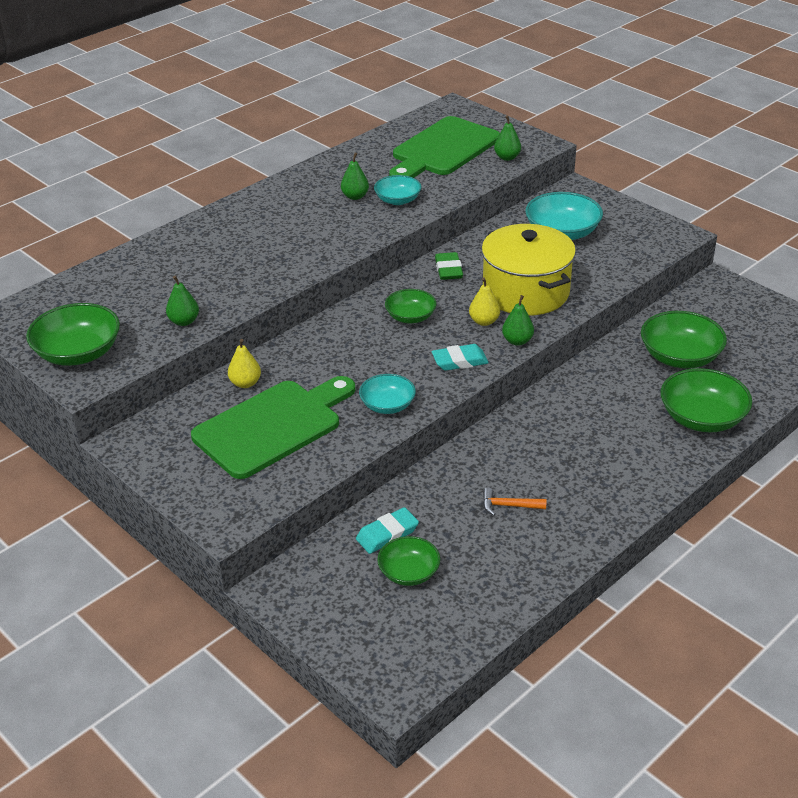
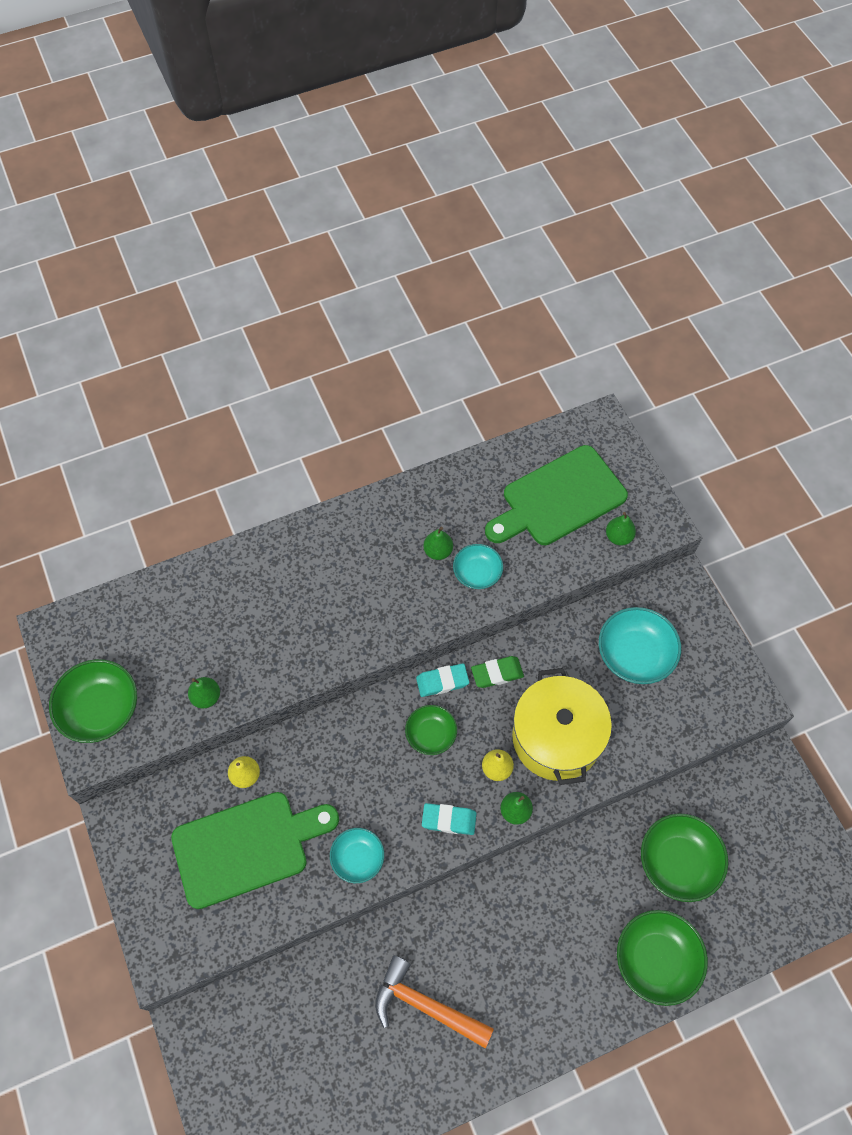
camera: 20 degrees right, 25 degrees up
(387, 534) = (307, 998): turquoise eraser -> turquoise eraser (442, 681)
(409, 572) = (306, 1054): green bowl -> none
(448, 270) = (497, 673): green eraser -> green eraser turned 60 degrees clockwise
(509, 506) = (425, 1005): orange hammer -> orange hammer, size x2.02

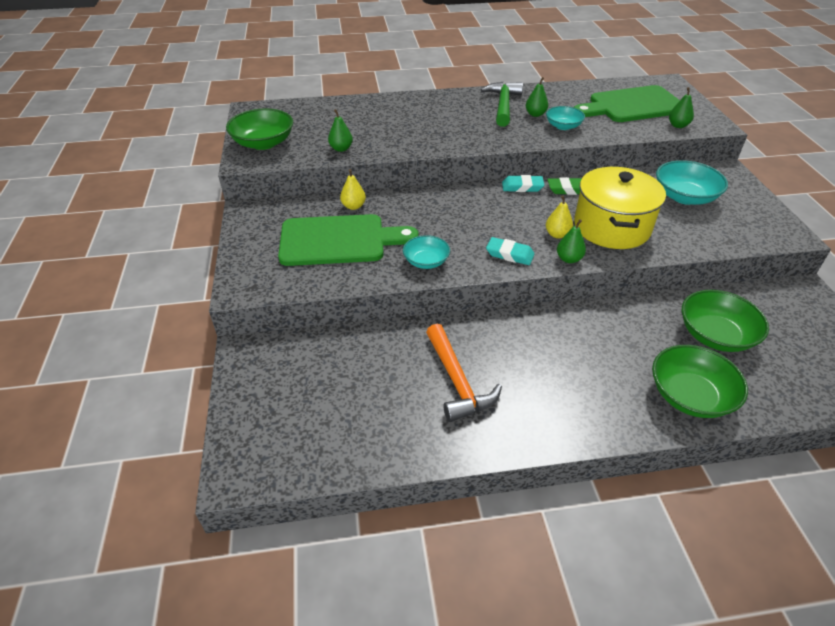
camera: 15 degrees right, 20 degrees down
(392, 537) = (503, 105): none -> green hammer
(425, 1005) = (457, 381): orange hammer -> orange hammer turned 150 degrees counterclockwise
(431, 734) = (506, 209): green bowl -> none

